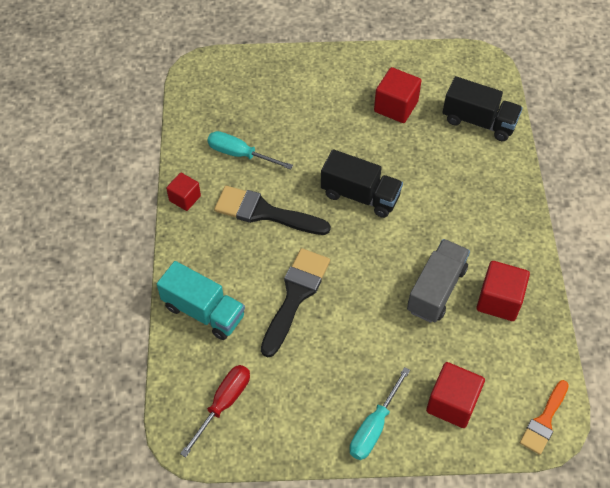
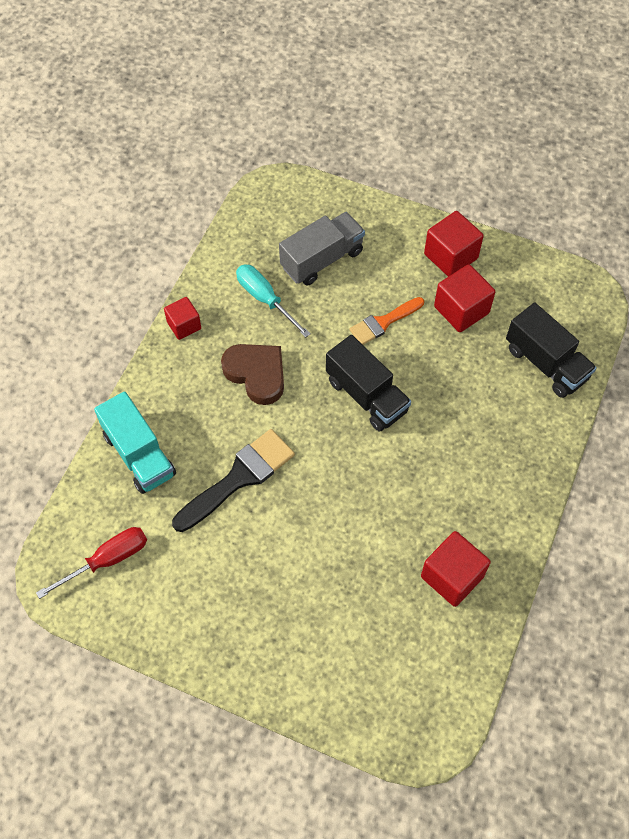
camera: 25 degrees right, 5 degrees up
(265, 212) = (256, 374): black brush -> brown heart
(374, 427) = (243, 653): turquoise screwdriver -> none
(436, 290) = (390, 535): grey truck -> grey truck (322, 259)
(452, 403) = (337, 666): red cube -> red cube (451, 256)
(544, 420) = (426, 730): orange brush -> orange brush (383, 322)

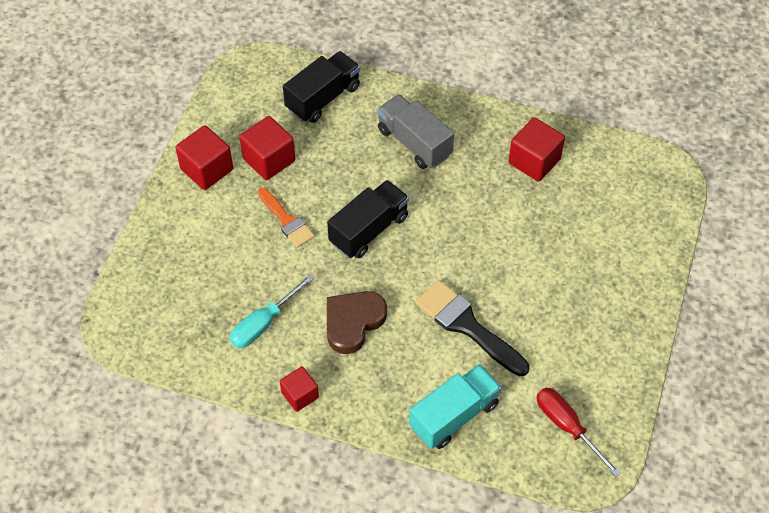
camera: 95 degrees left, 5 degrees down
(322, 259) = (212, 277): grey truck -> grey truck (414, 142)

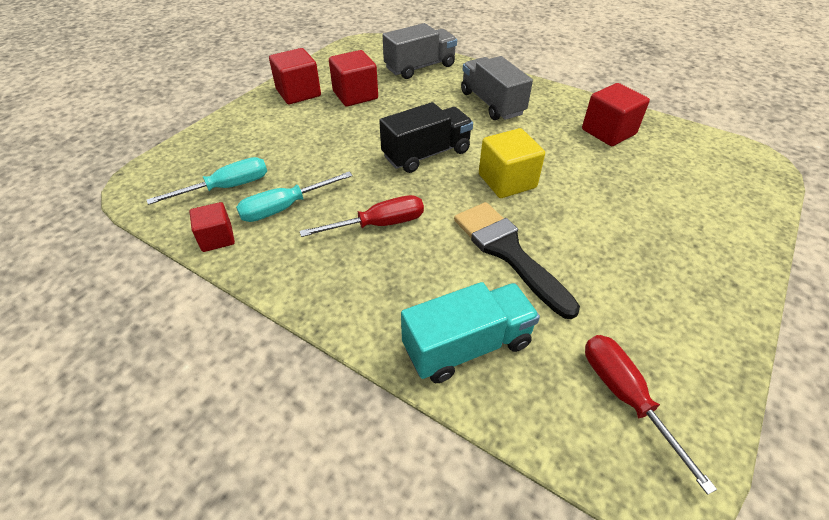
camera: 15 degrees right, 10 degrees down
(200, 313) = (227, 187): none -> turquoise screwdriver
(286, 220) = (350, 135): orange brush -> none
(300, 395) = (287, 281): red cube -> red cube (217, 238)
(323, 98) = (420, 67): black truck -> grey truck
(353, 322) = (379, 224): brown heart -> red screwdriver
(451, 247) = (507, 181): none -> yellow cube

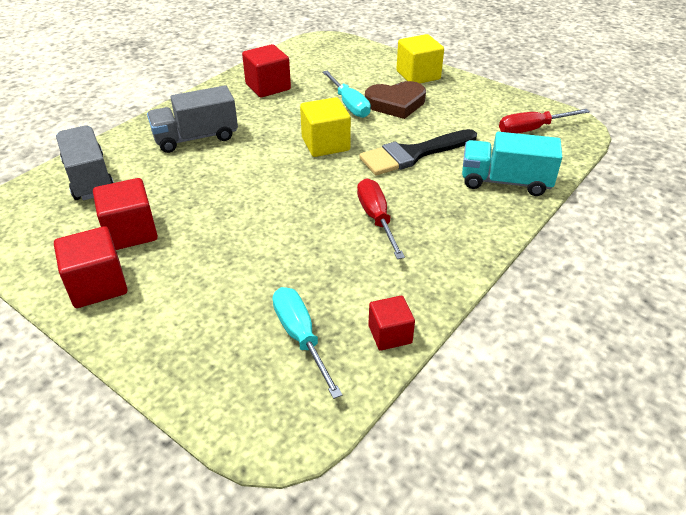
camera: 85 degrees left, 5 degrees down
(284, 207) = (344, 284): turquoise screwdriver -> turquoise screwdriver (349, 105)
(426, 154) = (273, 185): black truck -> none
(467, 346) = (505, 182): turquoise truck -> turquoise truck turned 60 degrees counterclockwise
(625, 234) = (396, 103): none -> brown heart
(721, 256) = (418, 75): none -> yellow cube

